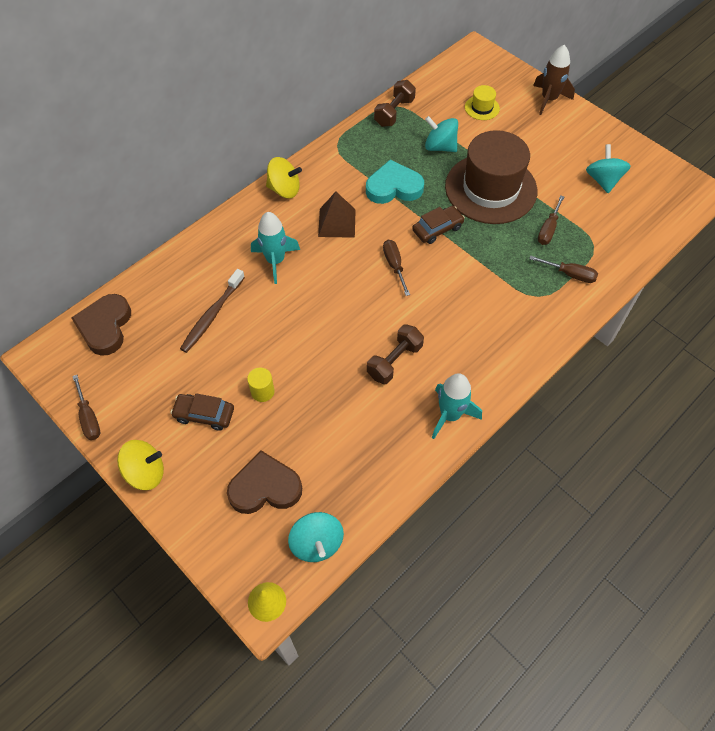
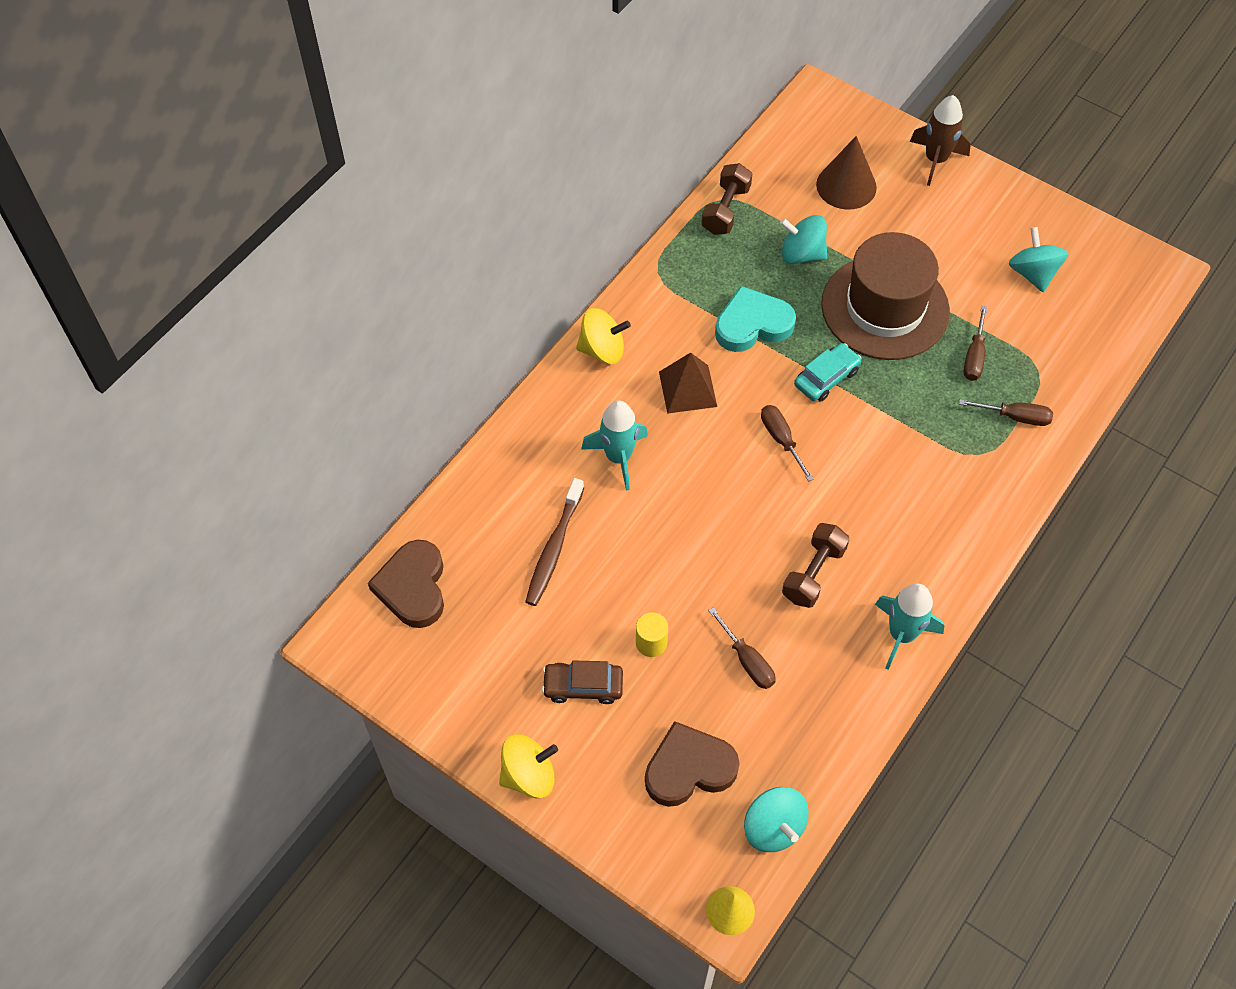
camera: 10 degrees left, 0 degrees up
(89, 417) = (430, 715): brown screwdriver -> brown screwdriver (747, 660)
(437, 229) = (826, 378): brown car -> turquoise car
(482, 108) = (846, 186): yellow hat -> brown cone

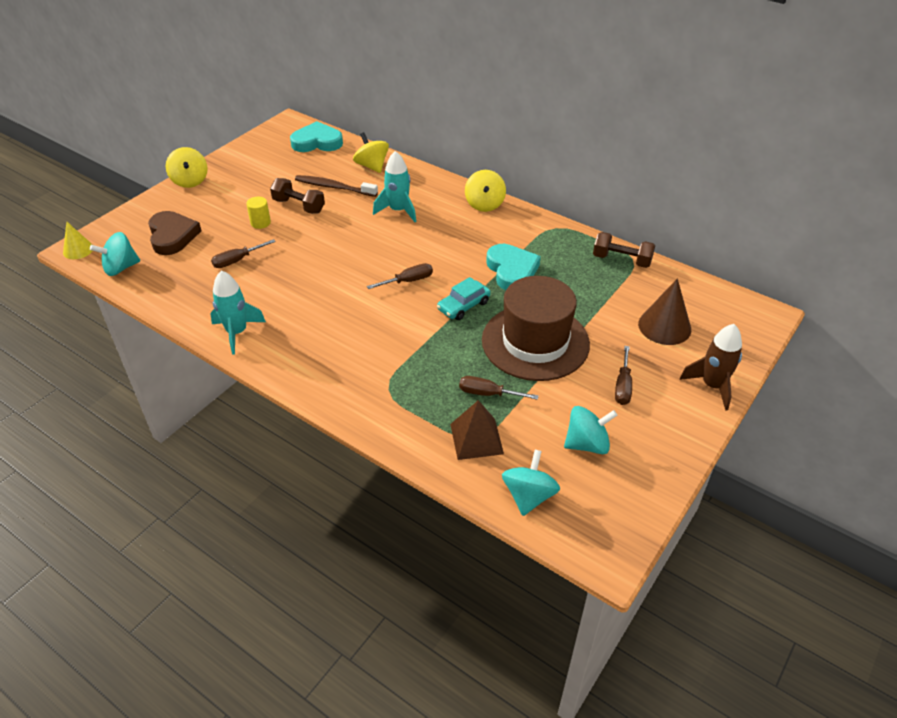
camera: 90 degrees right, 15 degrees down
(413, 587) = (317, 142): brown heart -> turquoise heart
(494, 499) = (372, 166): none -> yellow spinning top
(583, 686) = (238, 198): brown car -> none
(687, 389) = (453, 239): brown pyramid -> brown pyramid (476, 438)
(801, 254) = (584, 298): turquoise spinning top -> turquoise spinning top (529, 496)
(813, 573) = (295, 292): brown dumbbell -> brown dumbbell (299, 206)
(826, 378) = (463, 306): turquoise car -> turquoise car turned 90 degrees clockwise
(1015, 417) = (424, 415): brown screwdriver -> brown screwdriver (623, 386)

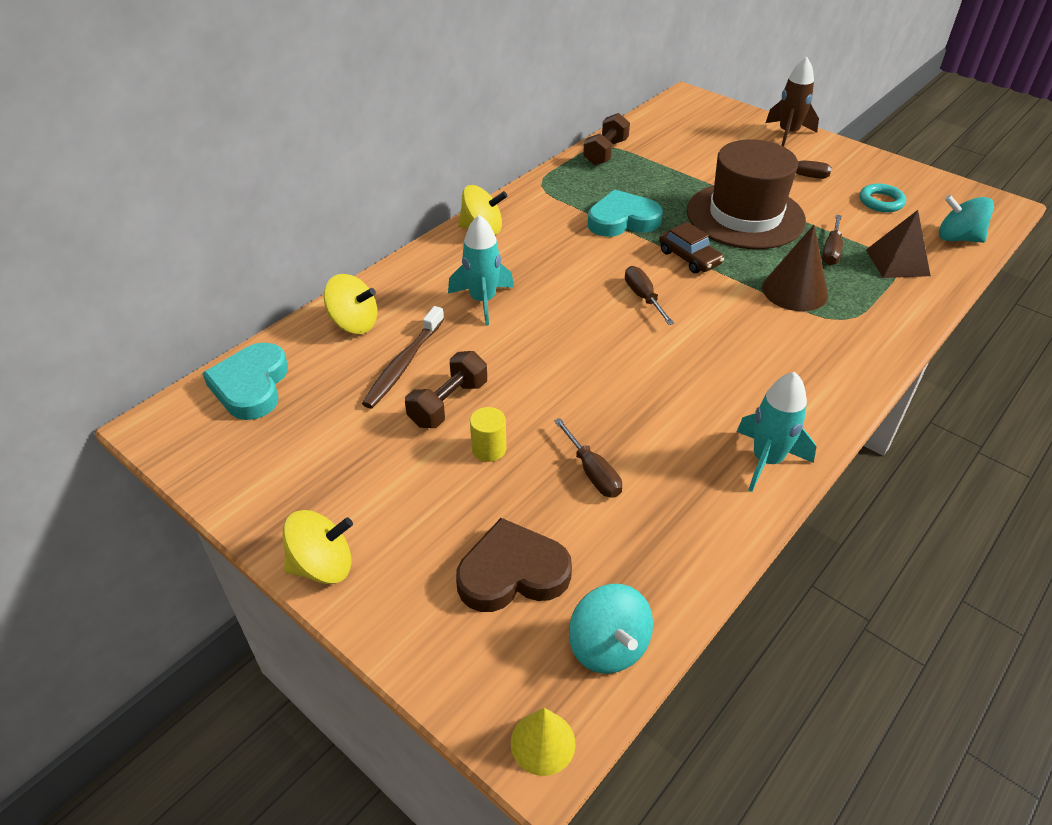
camera: 85 degrees left, 0 degrees up
(372, 166) = (354, 323): yellow spinning top -> yellow spinning top turned 135 degrees counterclockwise
(463, 306) = (689, 257): turquoise car -> brown car
(587, 444) = (881, 202): turquoise spinning top -> turquoise ring
(664, 326) = (711, 144): brown cone -> brown cone (794, 291)

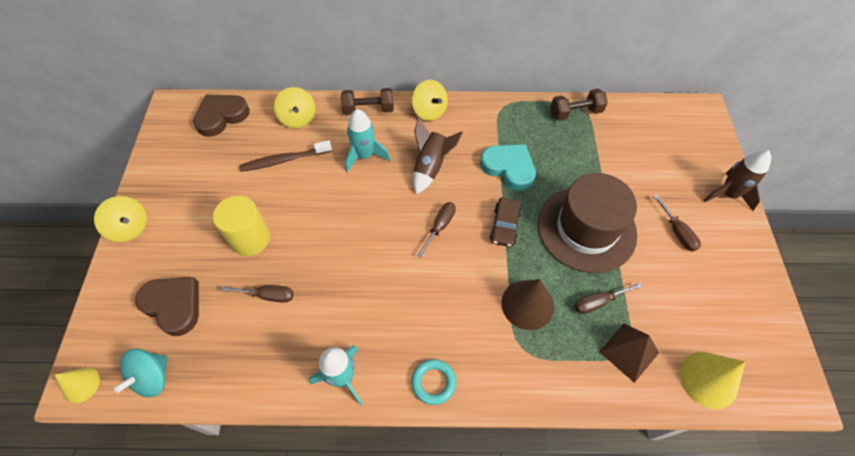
camera: 50 degrees right, 15 degrees up
(251, 386) = (221, 116): turquoise heart -> brown heart
(448, 404) = (270, 199): brown dumbbell -> brown dumbbell (368, 109)
(489, 449) = (250, 238): yellow cylinder -> yellow cylinder, size x1.84
(558, 265) = (431, 167): none -> brown rocket
(592, 472) = (267, 295): brown screwdriver -> brown screwdriver turned 105 degrees counterclockwise
(881, 202) = (701, 302): turquoise ring -> turquoise ring (433, 382)
(957, 238) = (708, 379): turquoise spinning top -> yellow cone

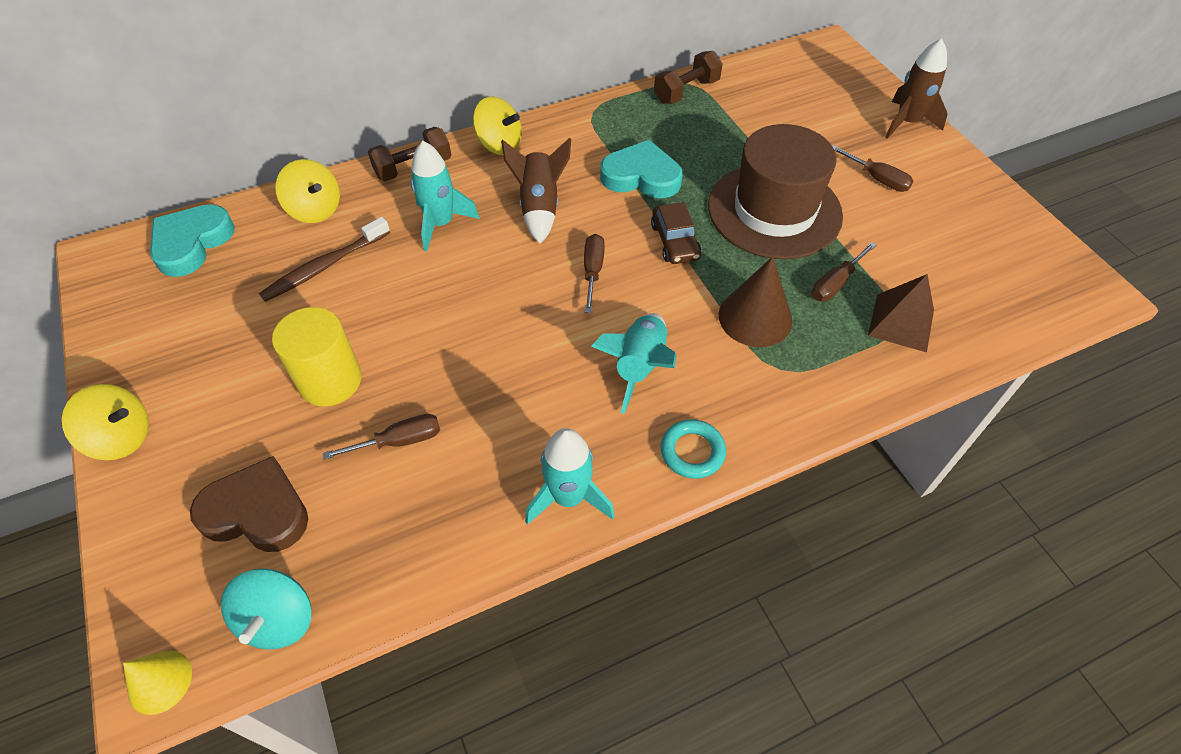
camera: 25 degrees left, 5 degrees down
(221, 116) = (192, 243): brown heart -> turquoise heart
(433, 307) = (639, 366): none -> turquoise rocket
(708, 379) = (1001, 316): yellow cone -> none

